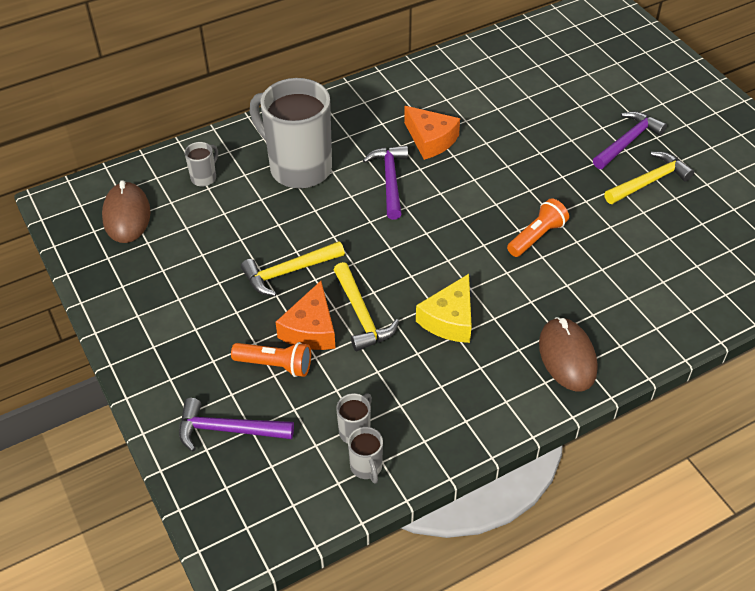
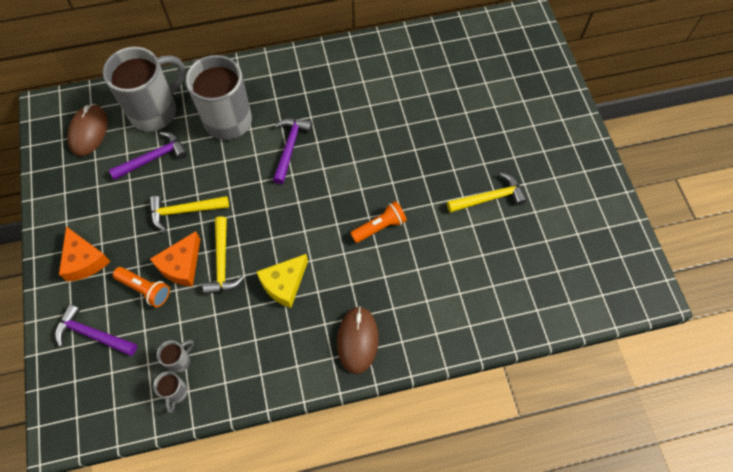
camera: 15 degrees right, 15 degrees up
(204, 177) = (155, 111): grey mug -> grey mug, size x2.42
(430, 140) = (335, 117): orange cheese -> orange cheese (84, 260)
(627, 142) = (488, 156): purple hammer -> purple hammer (153, 158)

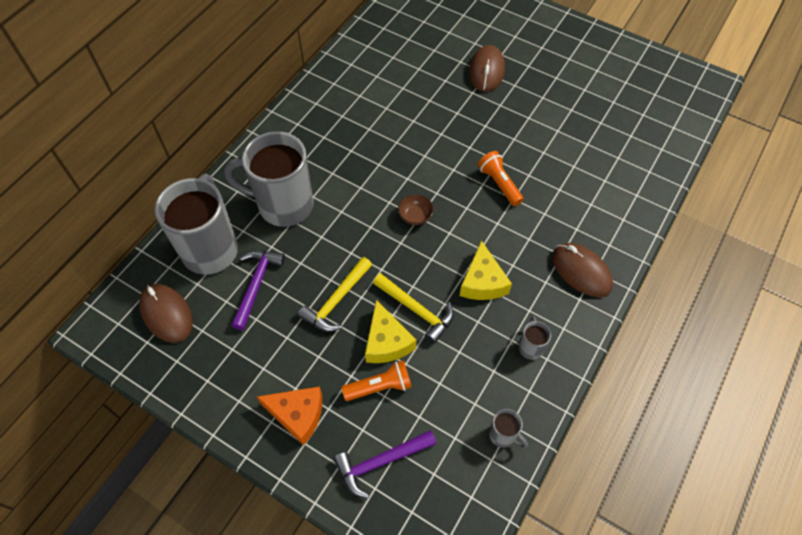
camera: 45 degrees left, 5 degrees down
(179, 360) = (476, 410): grey mug -> grey mug (530, 347)
(181, 265) = (386, 342): orange cheese -> yellow cheese
(290, 147) = (363, 184): purple hammer -> none
(296, 199) = (415, 216): none -> brown bowl
(380, 227) = (499, 184): orange flashlight -> orange flashlight turned 45 degrees counterclockwise
(476, 135) = (486, 71): none -> brown mouse
(489, 198) = (546, 104): yellow hammer -> none

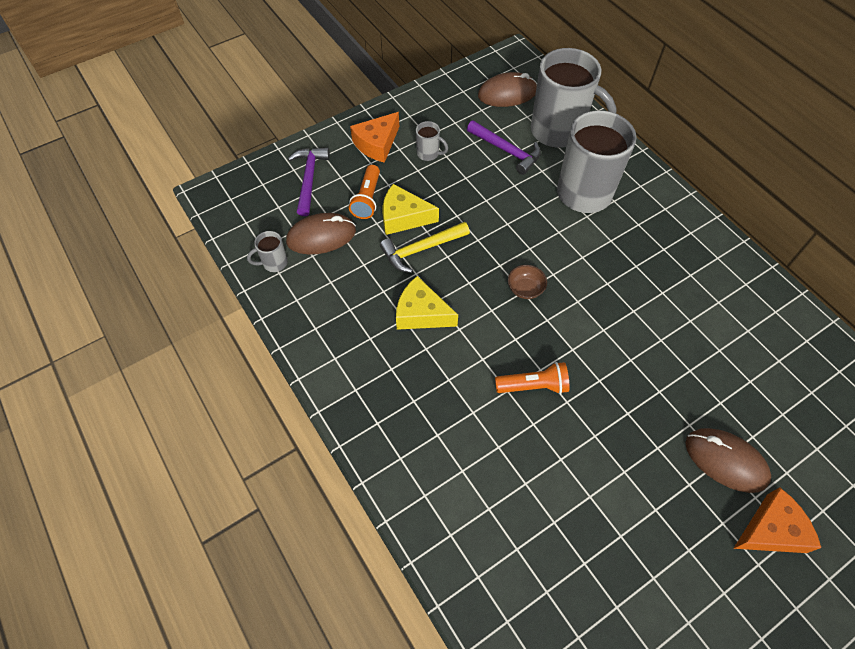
camera: 115 degrees right, 0 degrees up
(336, 300) = (462, 197): yellow hammer -> none
(517, 45) = (771, 530): none -> orange cheese
(530, 347) = (334, 321): grey mug -> grey mug (429, 154)
(581, 271) = (384, 409): brown mouse -> brown mouse (321, 236)

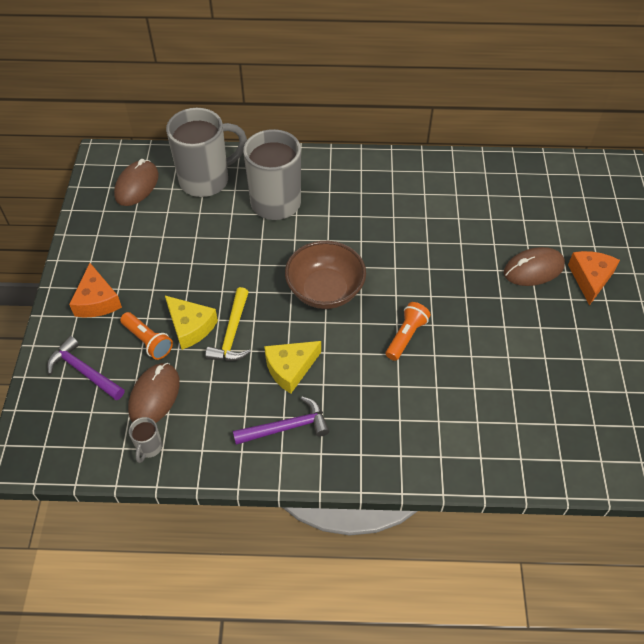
camera: 55 degrees left, 5 degrees down
(403, 217) = (190, 327): yellow cheese -> yellow cheese turned 90 degrees counterclockwise
(429, 154) = (144, 272): grey mug -> none
(506, 151) = (192, 222): purple hammer -> purple hammer (286, 427)
(525, 289) = (325, 290): brown bowl -> brown bowl, size x2.27

